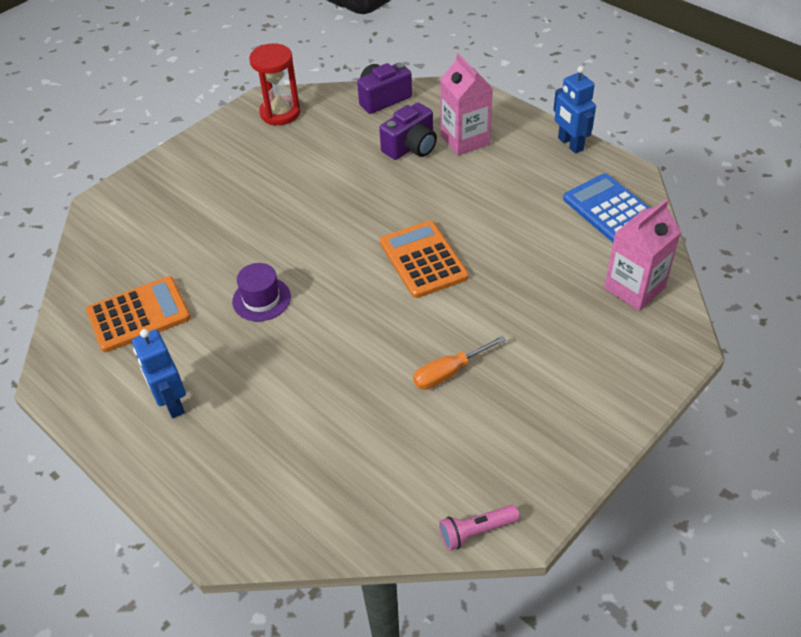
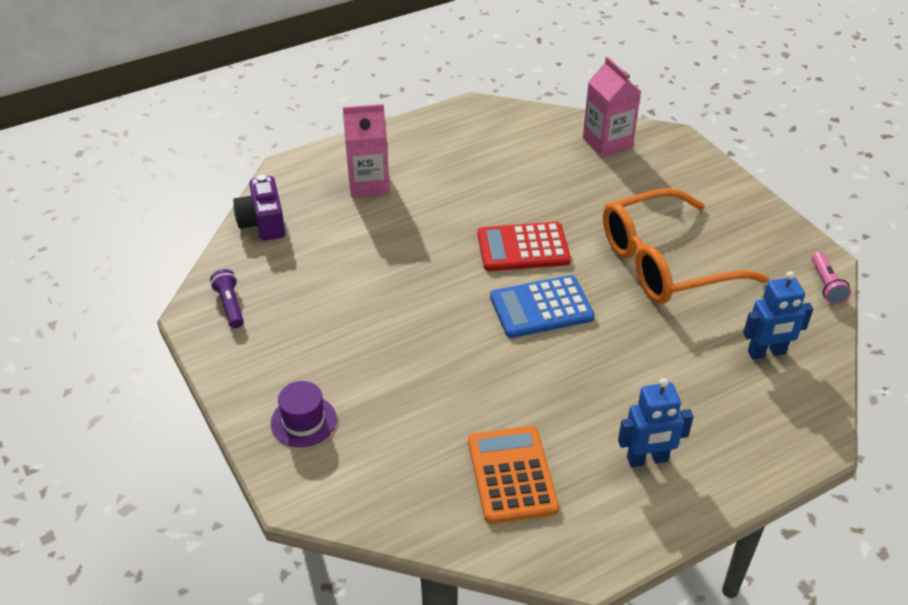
camera: 75 degrees left, 5 degrees down
(261, 299) = (528, 369): purple hat -> purple hat (303, 421)
(280, 113) = (230, 305): red hourglass -> purple flashlight
(411, 147) = (356, 220): purple camera -> none
(423, 260) = (523, 248): orange calculator -> red calculator
(449, 372) = (664, 263): orange screwdriver -> orange glasses
(570, 144) = (415, 126): blue robot -> blue robot (766, 353)
(610, 210) = (512, 128): blue calculator -> blue calculator (541, 307)

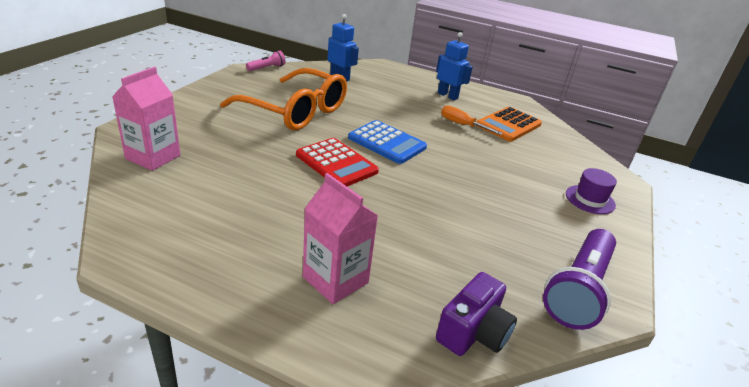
camera: 130 degrees left, 10 degrees down
(230, 305) = (578, 289): purple flashlight -> purple flashlight, size x2.03
(543, 414) = (462, 125): none -> orange screwdriver

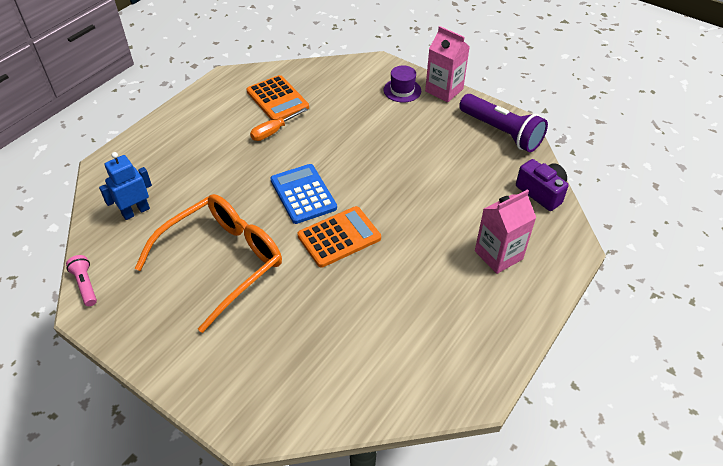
camera: 75 degrees left, 15 degrees up
(153, 157) = (315, 391): pink carton -> pink carton (444, 90)
(336, 163) = (339, 237): red calculator -> orange calculator
(387, 143) = (303, 194): blue calculator -> blue calculator turned 75 degrees counterclockwise
(447, 96) = (205, 127): blue robot -> none

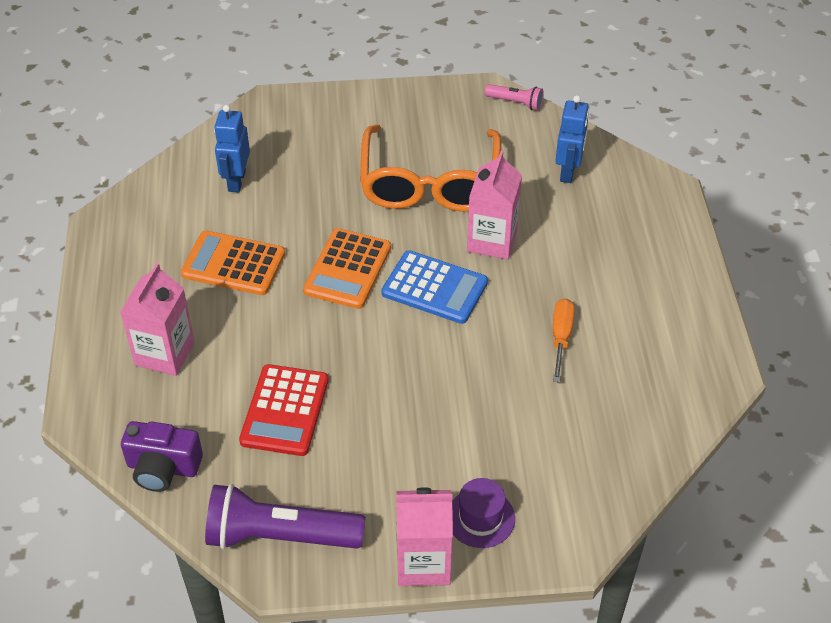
camera: 140 degrees right, 0 degrees up
(237, 199) = (492, 241): none -> pink carton
(277, 99) = (617, 385): orange calculator -> orange calculator (233, 264)
(346, 360) = (236, 181): none -> blue robot
(452, 182) = (285, 410): none -> red calculator

